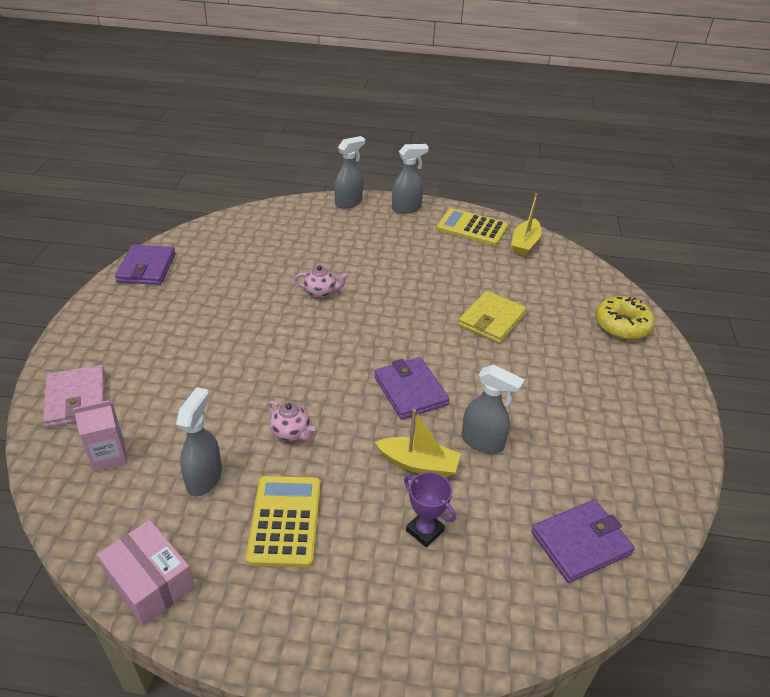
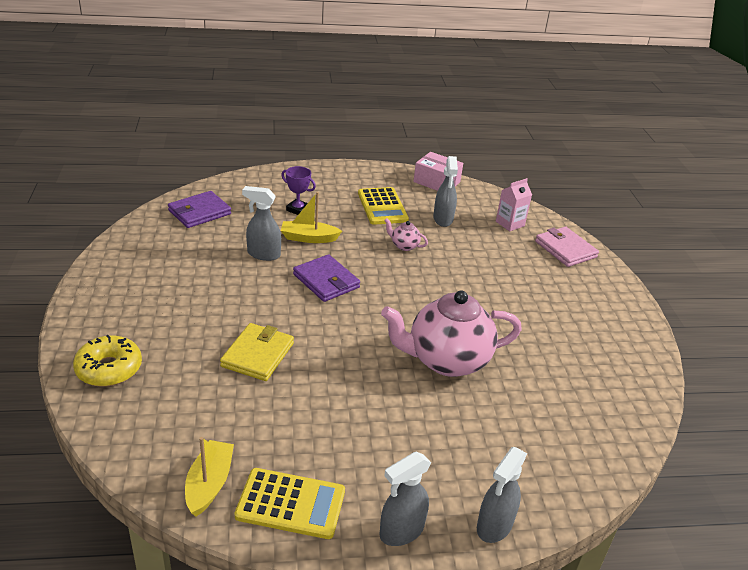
camera: 165 degrees right, 5 degrees down
(146, 268) = (640, 363): purple wallet -> none
(321, 292) = (446, 360): pink teapot -> pink teapot, size x2.42

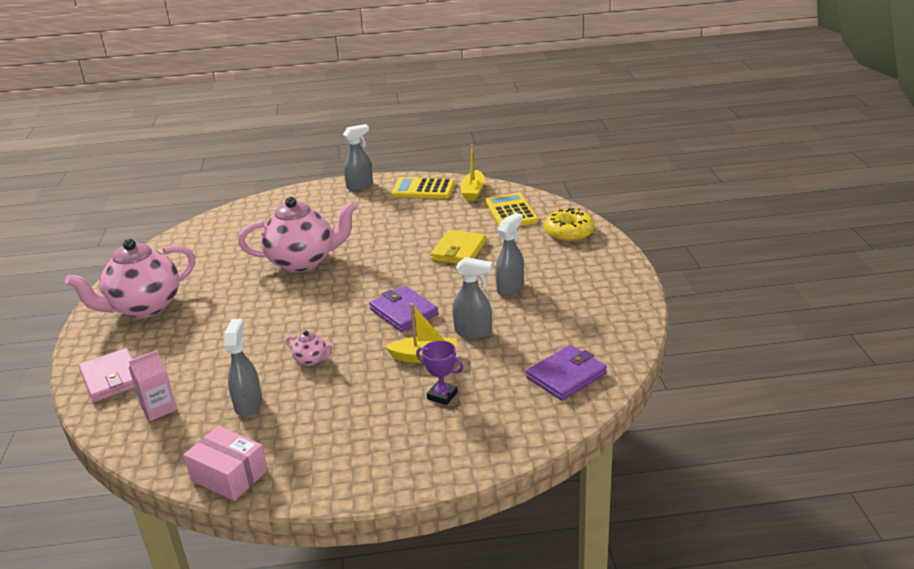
camera: 175 degrees left, 5 degrees down
(382, 207) = (326, 415): yellow calculator -> yellow calculator (511, 212)
(494, 526) = (305, 191): grey spray bottle -> grey spray bottle (510, 288)
(593, 316) = (144, 307): none -> pink teapot

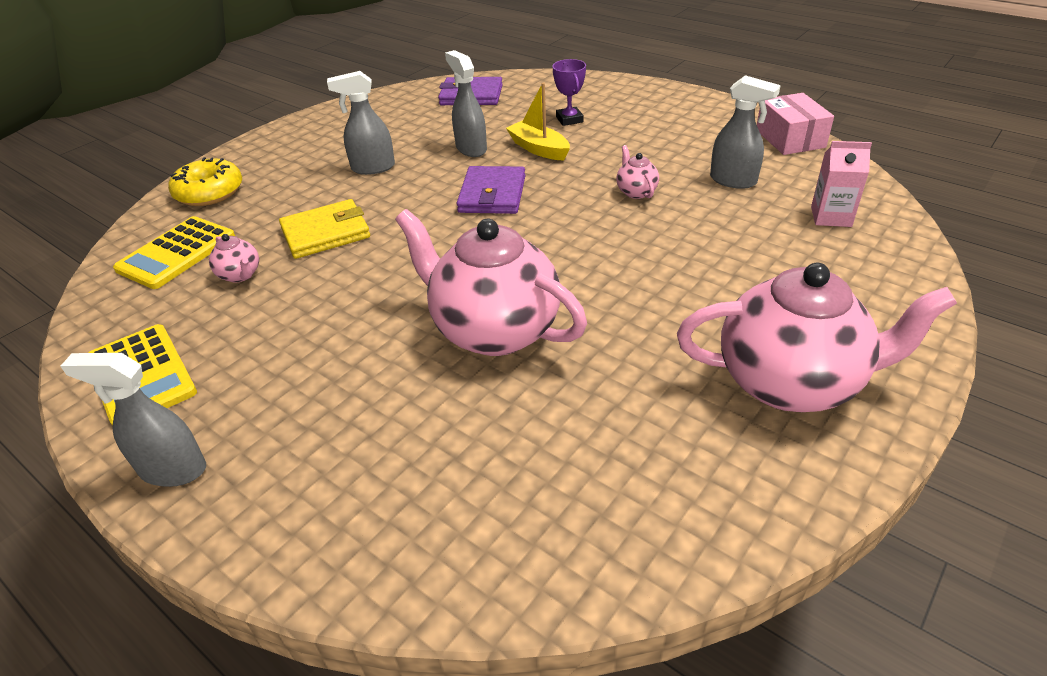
camera: 135 degrees left, 10 degrees up
(112, 378) = (880, 279): pink wallet -> none
(248, 404) = (733, 181): grey spray bottle -> grey spray bottle turned 105 degrees counterclockwise
(460, 221) = (240, 275): none -> pink teapot
(473, 192) = (122, 319): yellow boat -> none

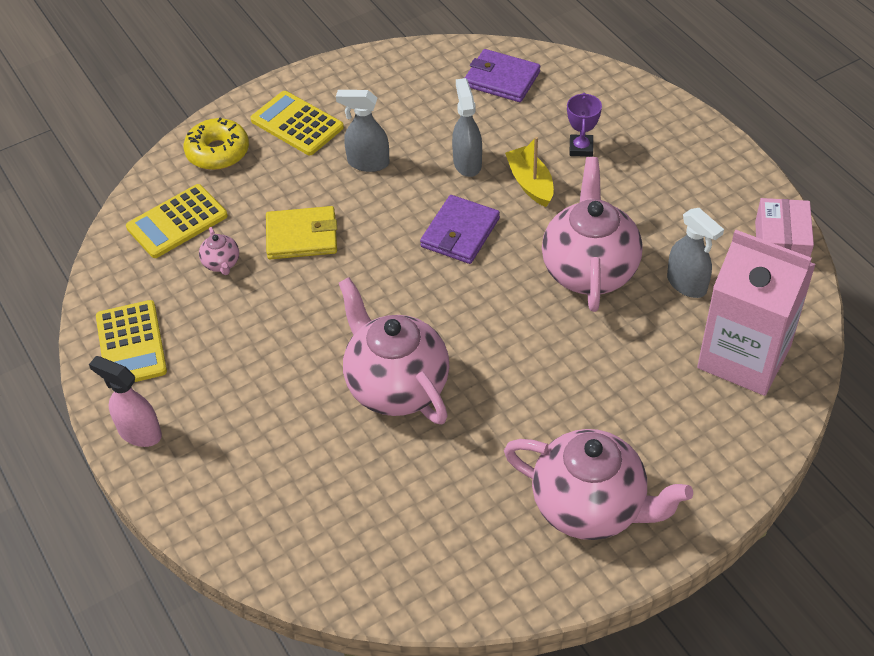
camera: 20 degrees right, 10 degrees up
(172, 469) = (139, 432): grey spray bottle -> pink spray bottle
(288, 157) = (297, 124): none -> yellow calculator
(636, 192) = (589, 270): pink teapot -> pink teapot, size x2.42
(831, 216) = (744, 357): pink carton -> pink carton, size x2.18

